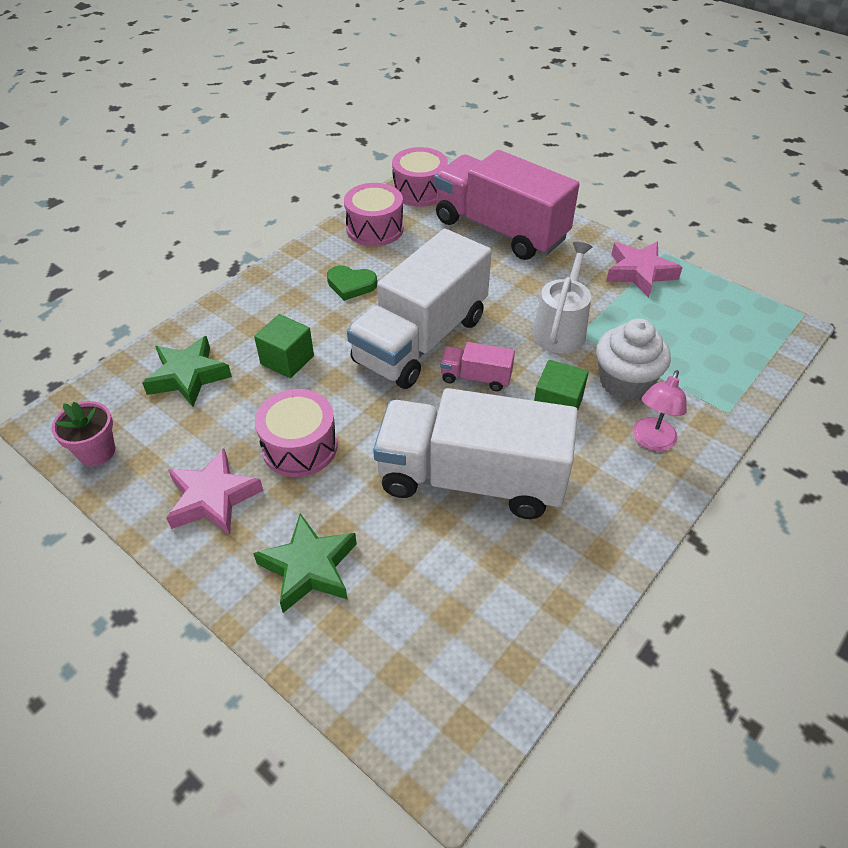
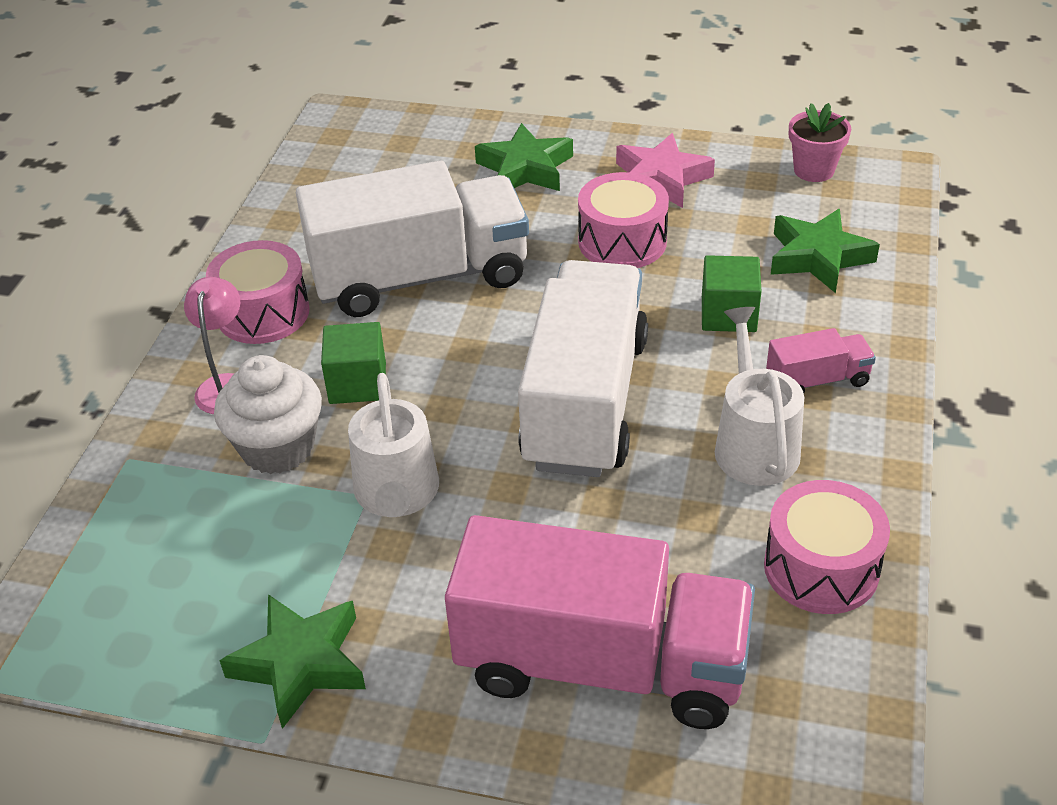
camera: 155 degrees right, 5 degrees down
(351, 285) = (754, 444): green heart -> white watering can
(420, 191) = (828, 706): pink drum -> pink drum (263, 313)
(476, 377) = (479, 380): pink truck -> pink truck (817, 380)
(639, 273) = (300, 664): pink star -> green star

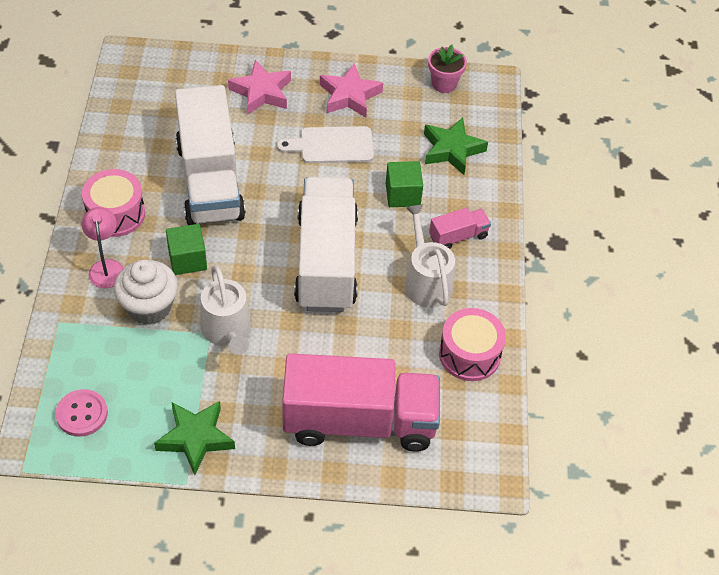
camera: 15 degrees left, 10 degrees up
(119, 603) = (82, 414): none -> pink button
(420, 277) = (210, 181): white truck -> white truck turned 105 degrees clockwise
(525, 168) = (261, 92): green star -> pink star
(622, 242) = (332, 145): pink drum -> white cutting board

